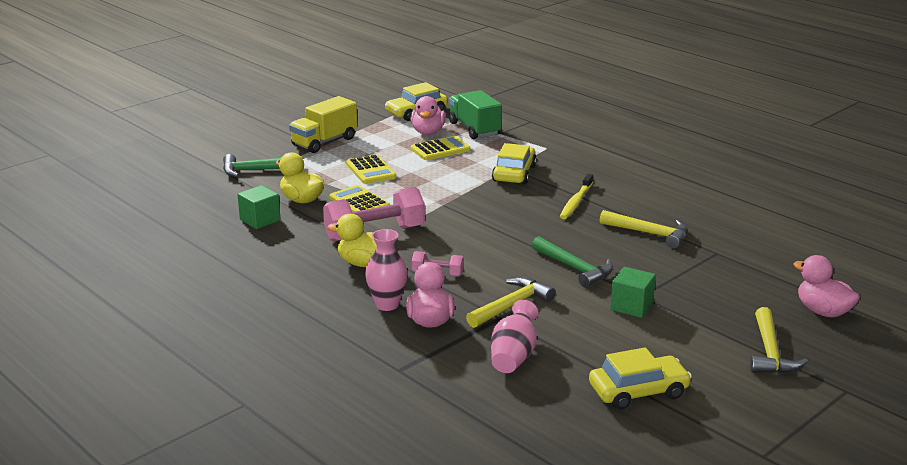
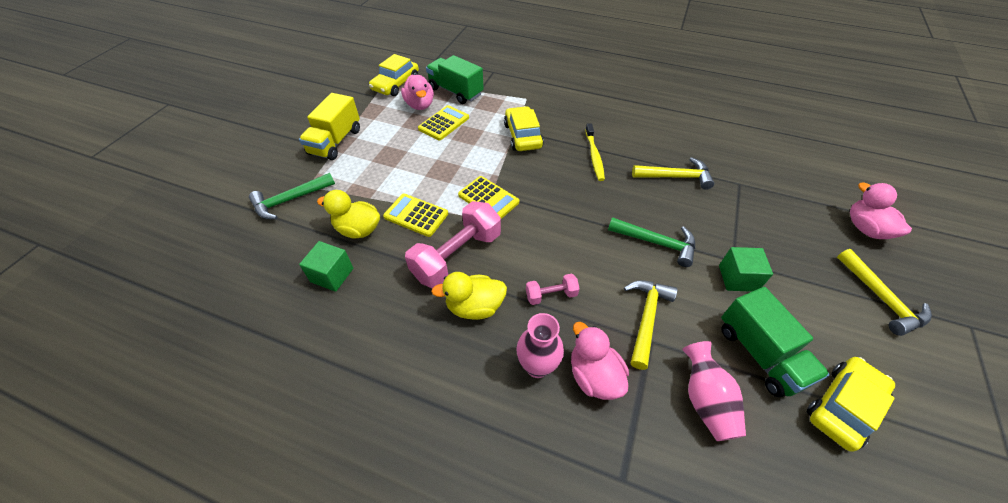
camera: 25 degrees left, 25 degrees up
(371, 170) = (400, 167): yellow calculator -> yellow calculator (488, 198)
(596, 348) = (760, 354): none -> green truck
(823, 311) = (865, 229): pink duck -> pink duck turned 45 degrees clockwise

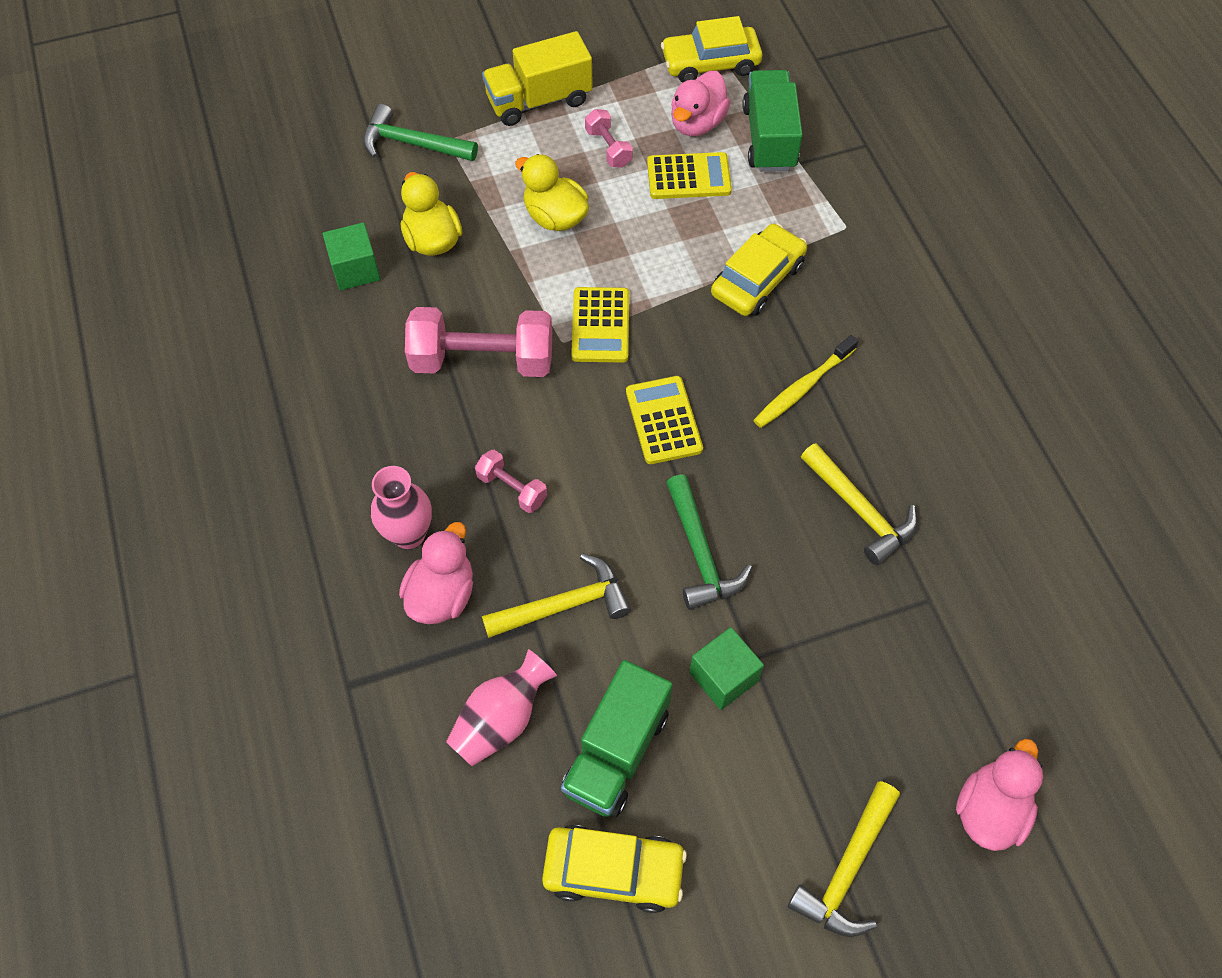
camera: 50 degrees right, 10 degrees up
(394, 137) = (608, 148): none -> pink dumbbell
(416, 215) = (503, 275): yellow calculator -> yellow calculator (663, 420)
(474, 307) = (431, 427): yellow duck -> yellow duck (555, 217)

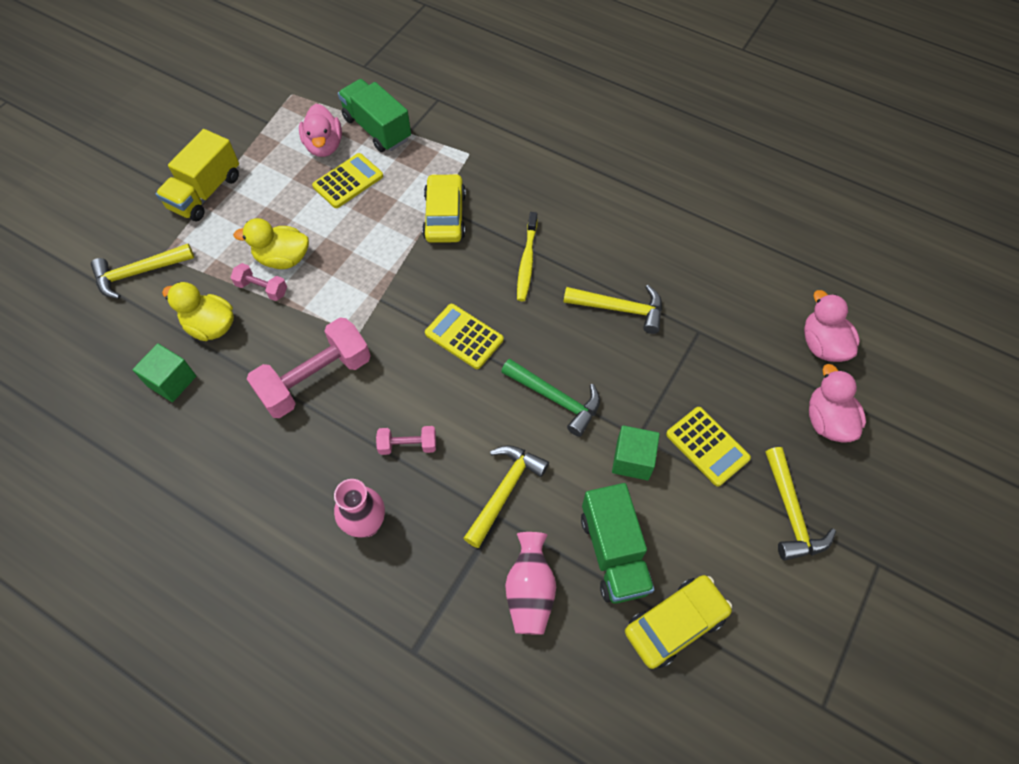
camera: 40 degrees left, 0 degrees up
(413, 144) = (139, 273): green hammer -> yellow hammer
(442, 594) = (422, 545): pink duck -> pink duck (822, 345)
(600, 325) = (373, 306): yellow calculator -> yellow calculator (707, 446)
(608, 148) = (280, 195): pink dumbbell -> pink dumbbell (262, 288)
(710, 63) = (300, 105): yellow car -> none

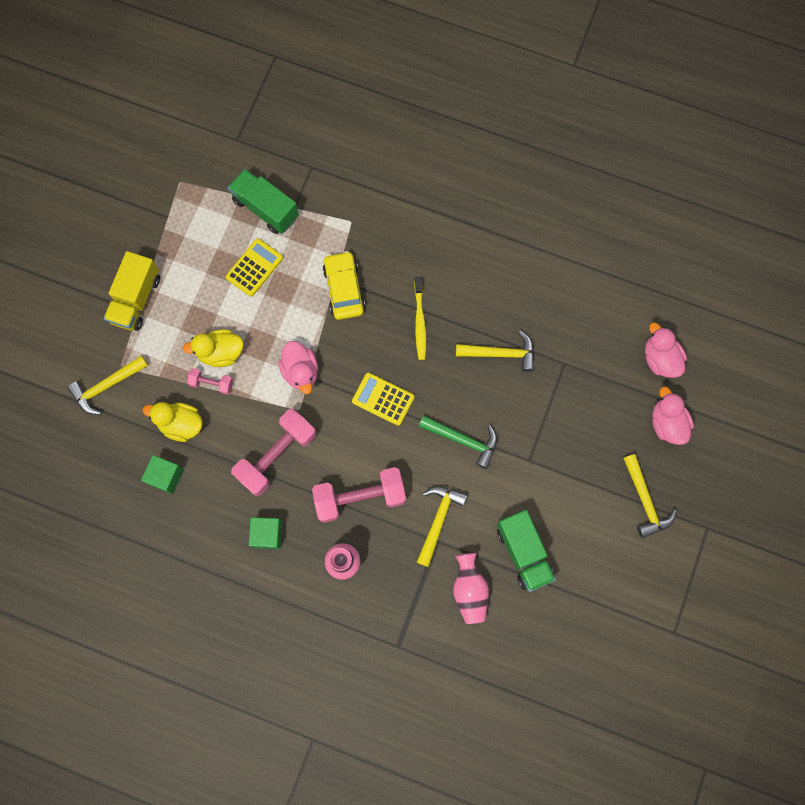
camera: 10 degrees left, 15 degrees up
(324, 146) = (224, 234): pink duck -> pink duck (300, 371)
(408, 445) = (360, 497): pink dumbbell -> pink dumbbell, size x2.05
(632, 460) = (527, 480): green cube -> green cube (267, 534)
(675, 623) = (572, 595): yellow car -> none
(707, 446) = (580, 459): yellow calculator -> none

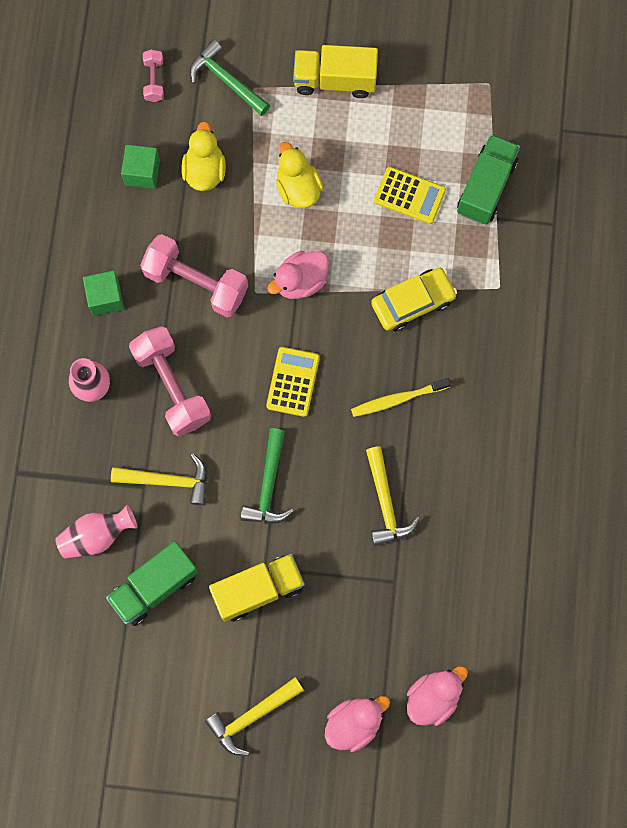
camera: 75 degrees right, 0 degrees up
(107, 386) = (226, 81): yellow hammer -> green hammer
(212, 383) = (260, 189): pink dumbbell -> pink dumbbell (154, 80)
(545, 470) = (258, 590): none -> yellow truck

